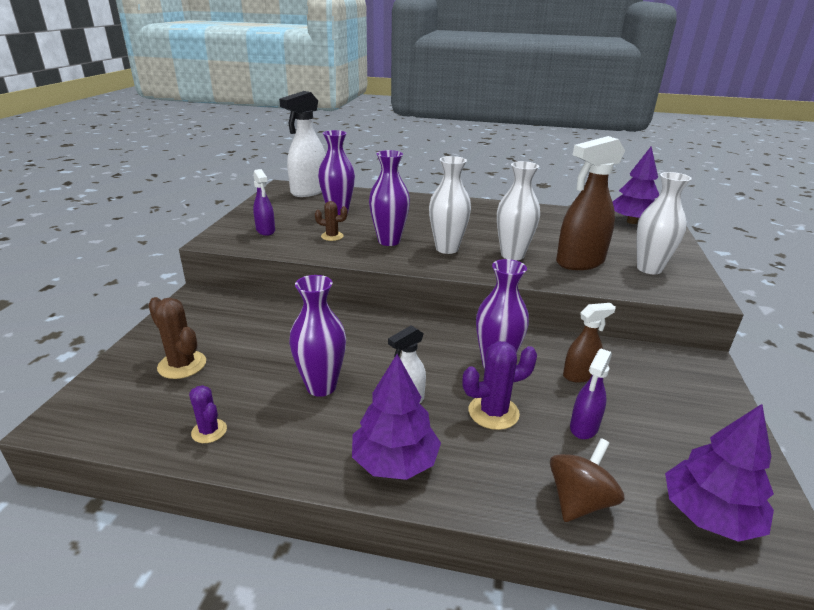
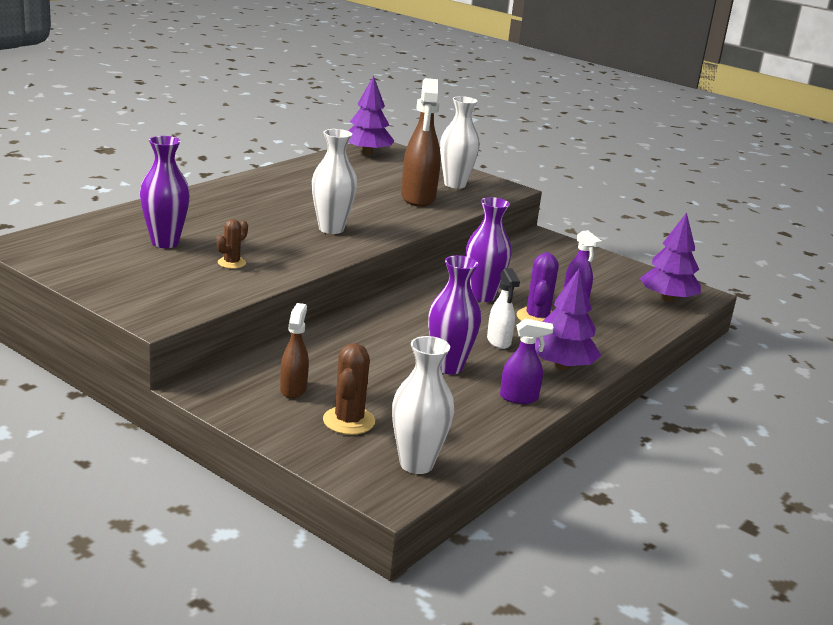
camera: 65 degrees left, 5 degrees down
(182, 365) = (349, 421): brown cactus -> brown cactus turned 60 degrees counterclockwise
(209, 431) = (468, 426): purple cactus -> none
(265, 231) = (165, 288): purple spray bottle -> purple spray bottle (519, 398)
(308, 191) = (63, 237): white spray bottle -> none
(389, 241) = (281, 244): purple vase -> none
(512, 255) = (376, 212): white vase -> white vase (416, 464)
(579, 375) = (521, 276): brown spray bottle -> brown spray bottle (293, 389)
(579, 501) = (635, 325): brown spinning top -> none

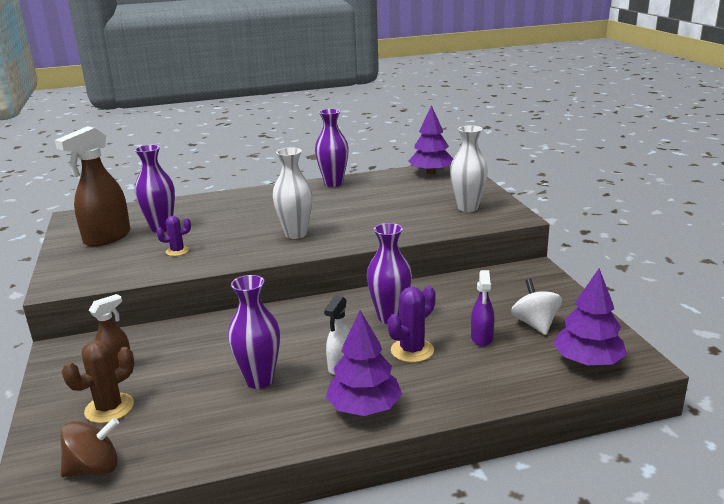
camera: 40 degrees right, 0 degrees up
(231, 263) = (177, 251): brown cactus -> purple cactus
(282, 173) = (333, 183): none -> purple vase
(416, 464) = (94, 468): white vase -> brown spinning top
(418, 198) = (413, 216): brown spray bottle -> brown spray bottle (107, 238)
(519, 398) = (275, 430): purple spray bottle -> none
(599, 280) = (535, 324): none -> white spinning top

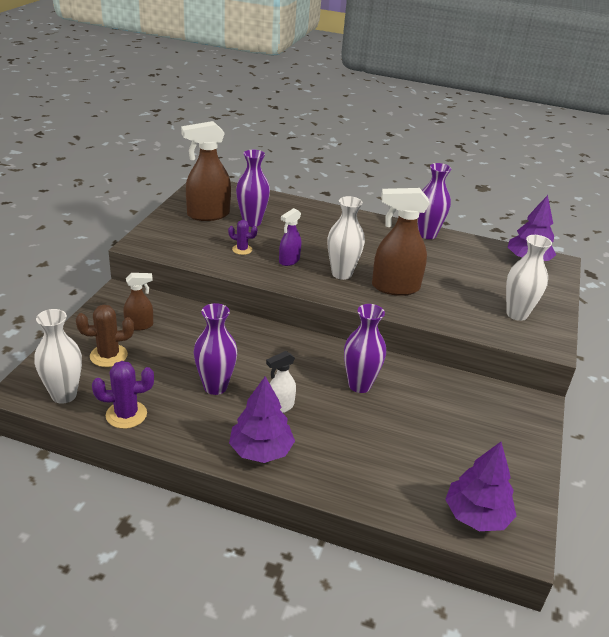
camera: 30 degrees right, 10 degrees up
(94, 468) = (64, 395): brown spinning top -> white vase
(353, 226) = (395, 287): none -> brown spray bottle
(412, 350) = (345, 423): purple cactus -> purple cactus (126, 415)
(481, 338) = (411, 444): purple spray bottle -> purple spray bottle (289, 261)
(535, 324) = (472, 456): white spinning top -> none

